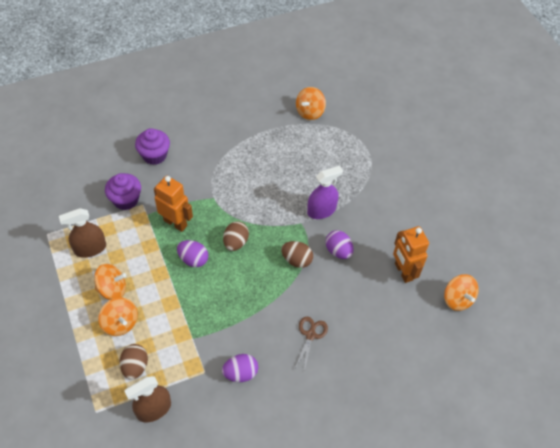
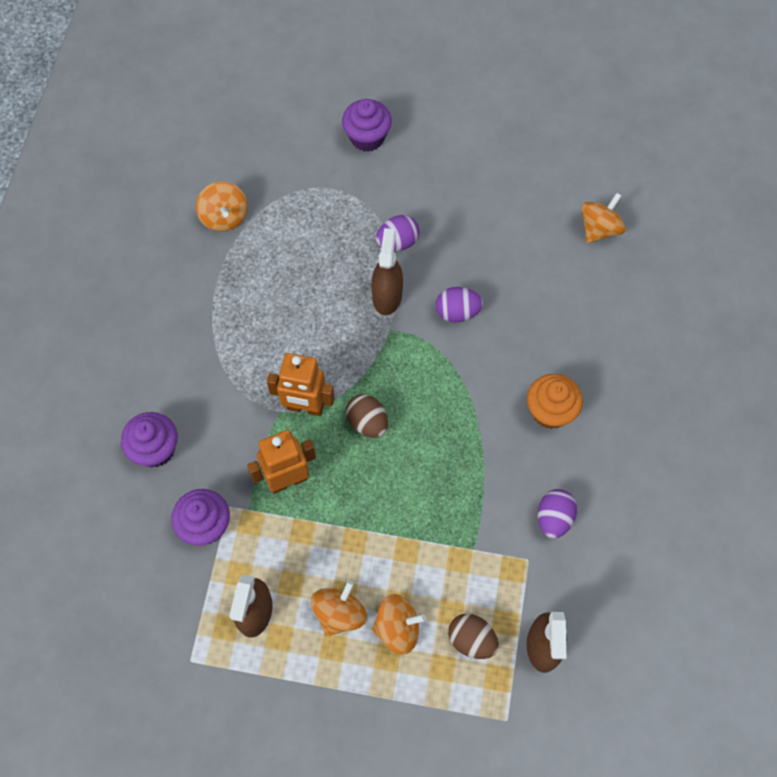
camera: 55 degrees left, 10 degrees up
(193, 259) = (359, 488): purple egg -> purple egg (397, 242)
(296, 260) = (439, 366): brown egg -> none
(310, 335) = (550, 411): brown scissors -> orange cupcake
(321, 210) = (387, 296): purple spray bottle -> brown spray bottle
(403, 272) = (530, 261): orange robot -> orange robot (305, 407)
(414, 148) = (367, 137): none -> purple cupcake
(457, 299) = (599, 229): orange spinning top -> orange spinning top turned 60 degrees counterclockwise

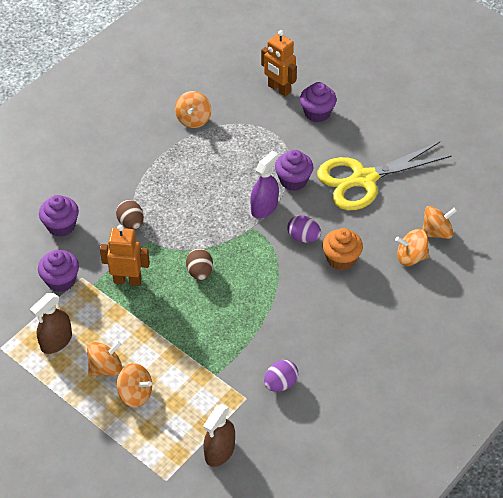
camera: 30 degrees right, 15 degrees down
(305, 407) = (167, 246): orange robot -> orange robot (279, 89)
(387, 296) = (264, 208): brown spray bottle -> purple spray bottle
(397, 242) = (293, 181): purple egg -> purple cupcake
(471, 640) = (176, 424): brown egg -> brown egg (131, 223)
(476, 201) = (363, 179): none -> yellow scissors
(550, 411) = (324, 322): orange cupcake -> orange cupcake (341, 259)
(592, 276) = (411, 257): none -> orange spinning top

